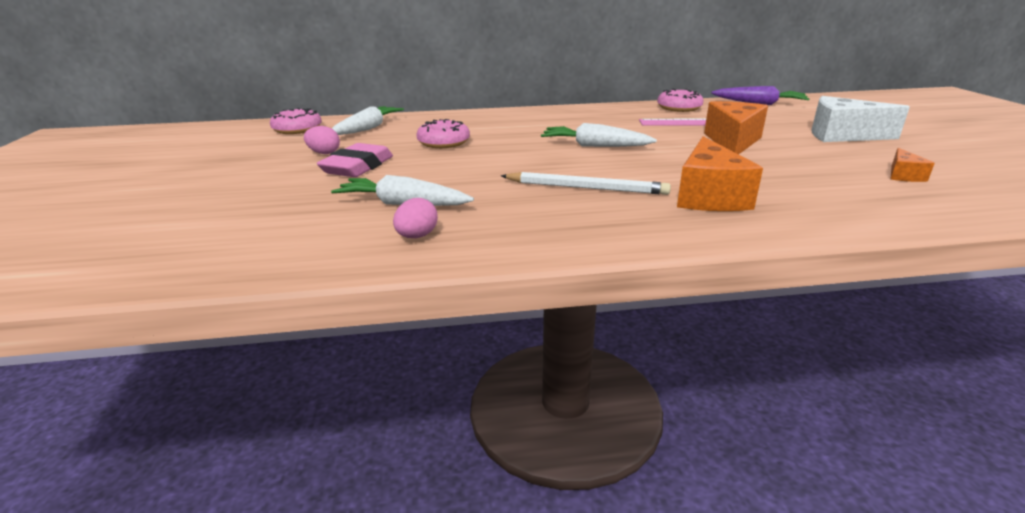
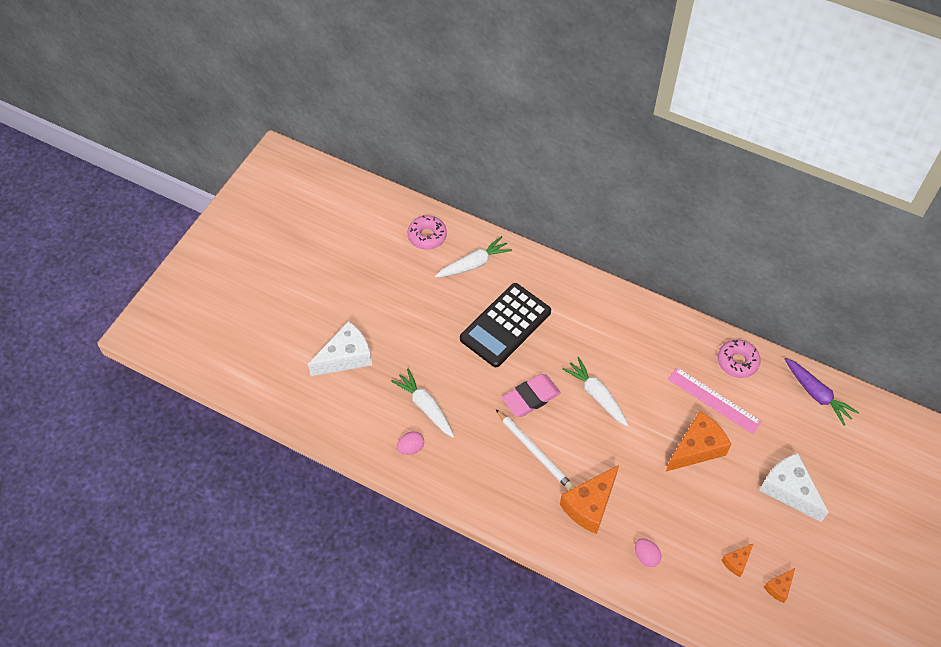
camera: 35 degrees right, 30 degrees up
(239, 207) = (346, 357): none -> white cheese
(324, 153) = (422, 298): pink egg -> pink egg (646, 556)
(357, 167) = (430, 336): pink eraser -> pink eraser (531, 397)
(443, 142) = (505, 325): pink donut -> black calculator
(967, 174) = (779, 587): none -> orange cheese

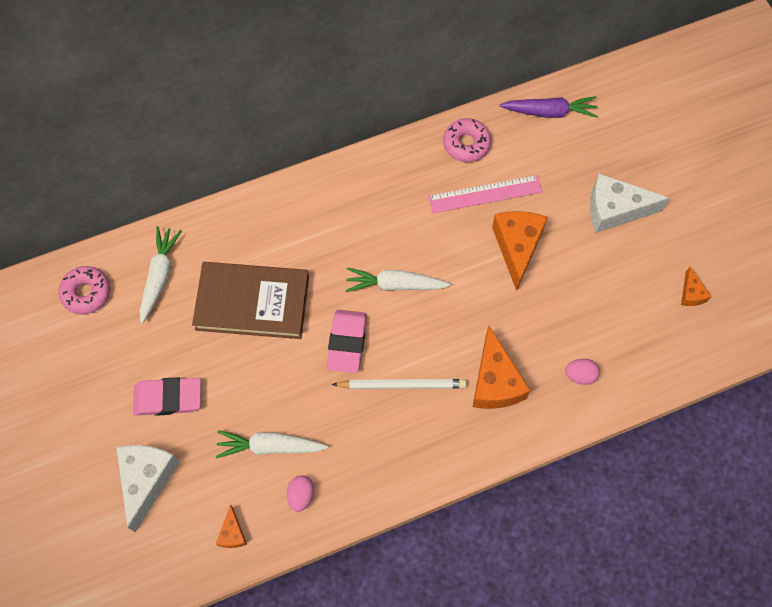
camera: 50 degrees left, 10 degrees up
(404, 329) = (168, 398): none -> pink eraser
(505, 325) = (252, 303): black calculator -> brown book
(736, 562) = (643, 306): orange cheese -> orange cheese (232, 533)

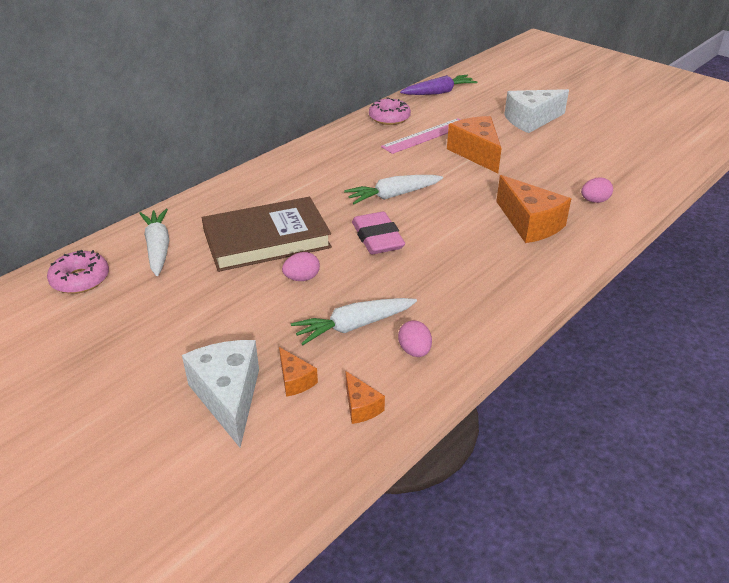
camera: 25 degrees left, 30 degrees down
(168, 398) = (216, 326): pink eraser -> none
(258, 369) = (302, 278): none -> pink egg
(402, 385) = (450, 248): white pencil -> none
(691, 293) = (628, 142): orange cheese -> orange cheese (295, 380)

